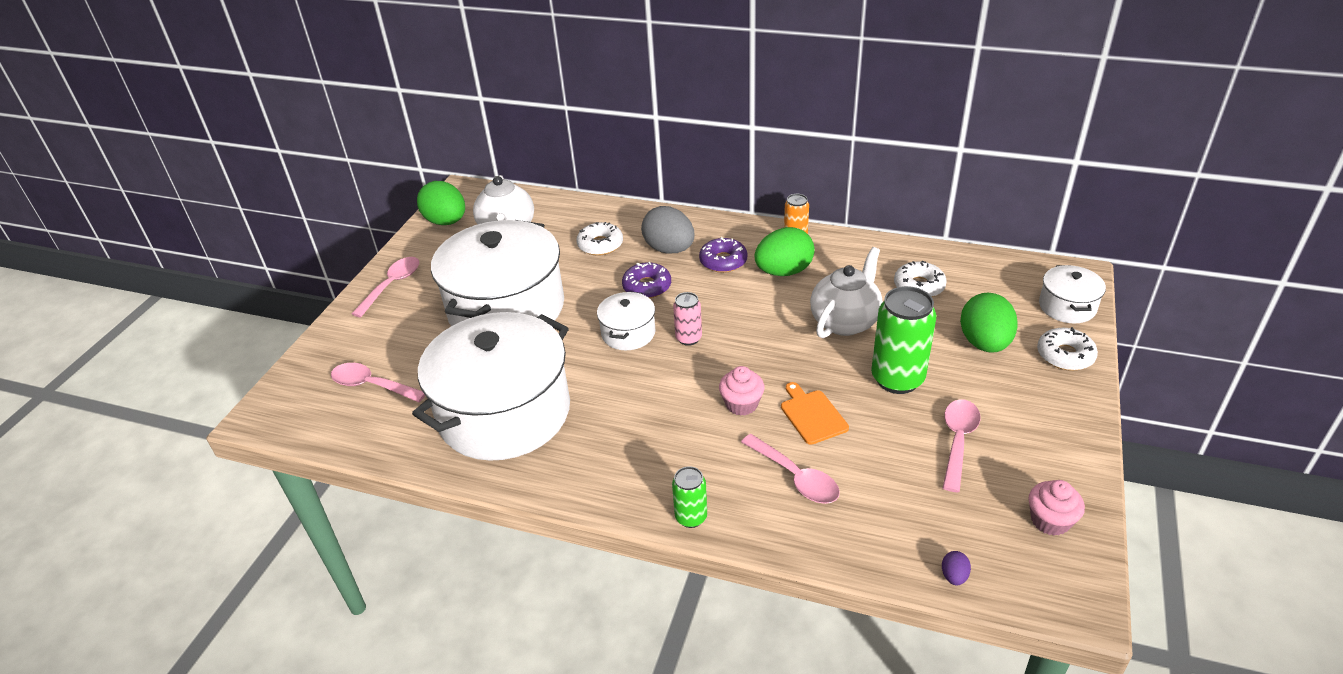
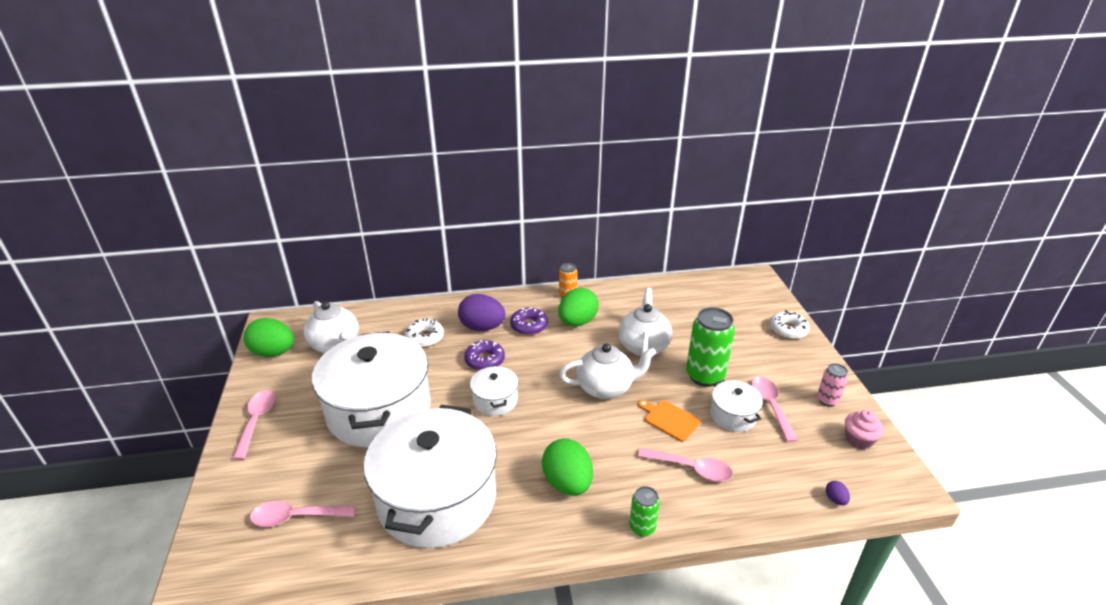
camera: 30 degrees left, 5 degrees down
(669, 249) = (482, 327): grey egg -> purple egg
(688, 338) = (544, 390): pink can -> pink can (827, 400)
(741, 404) = (617, 428): pink cupcake -> none
(761, 356) = (605, 388): none -> white teapot
(919, 286) = (672, 309): white donut -> none
(984, 343) = (738, 335): green egg -> green egg (567, 483)
(1067, 306) = (766, 298): white pot -> white pot (733, 415)

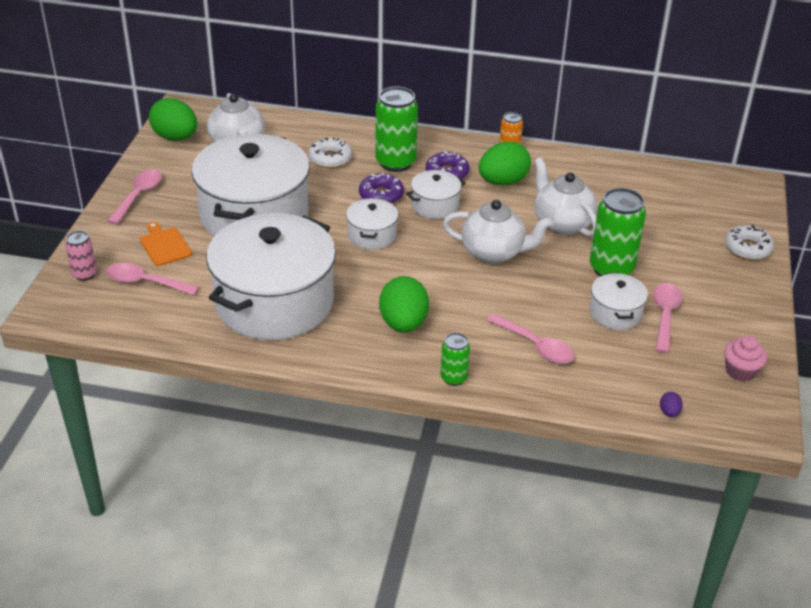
camera: 20 degrees right, 5 degrees up
(482, 327) = (395, 163): purple egg -> green can
(534, 357) = (435, 205): none -> white pot
(643, 346) = (562, 223): white teapot -> white teapot turned 60 degrees counterclockwise
(669, 419) = (543, 298): orange cutting board -> orange cutting board (164, 245)
(827, 400) = (735, 327): pink can -> pink can (84, 274)

